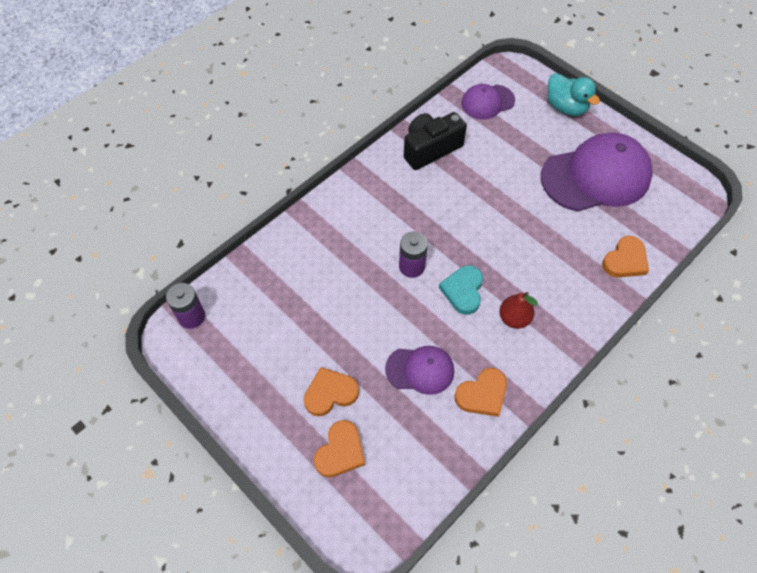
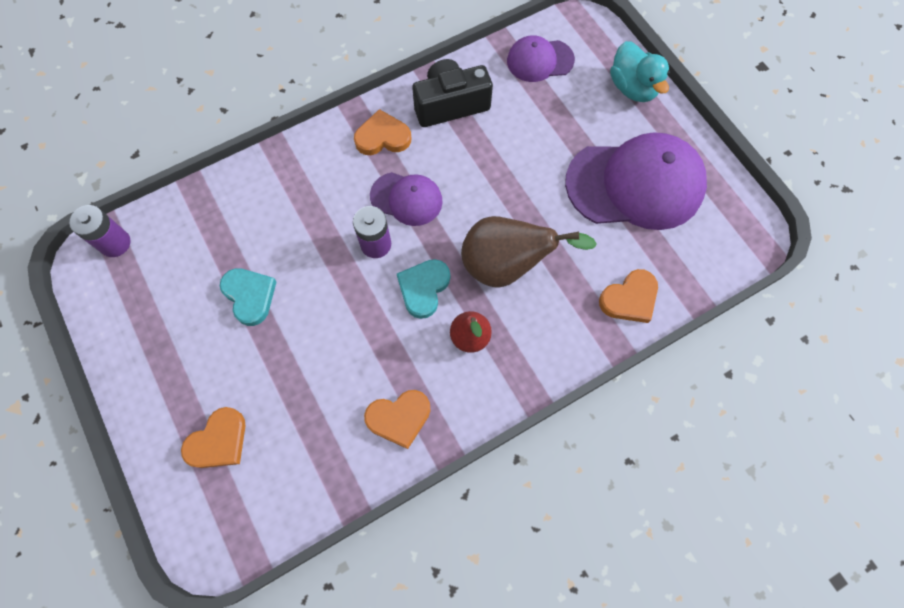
camera: 15 degrees right, 10 degrees up
(323, 331) = (250, 296): none -> turquoise heart
(330, 393) = (231, 371): orange heart -> orange heart (382, 137)
(420, 370) = (340, 370): purple cap -> purple cap (406, 199)
(521, 258) = (506, 265): none -> brown pear

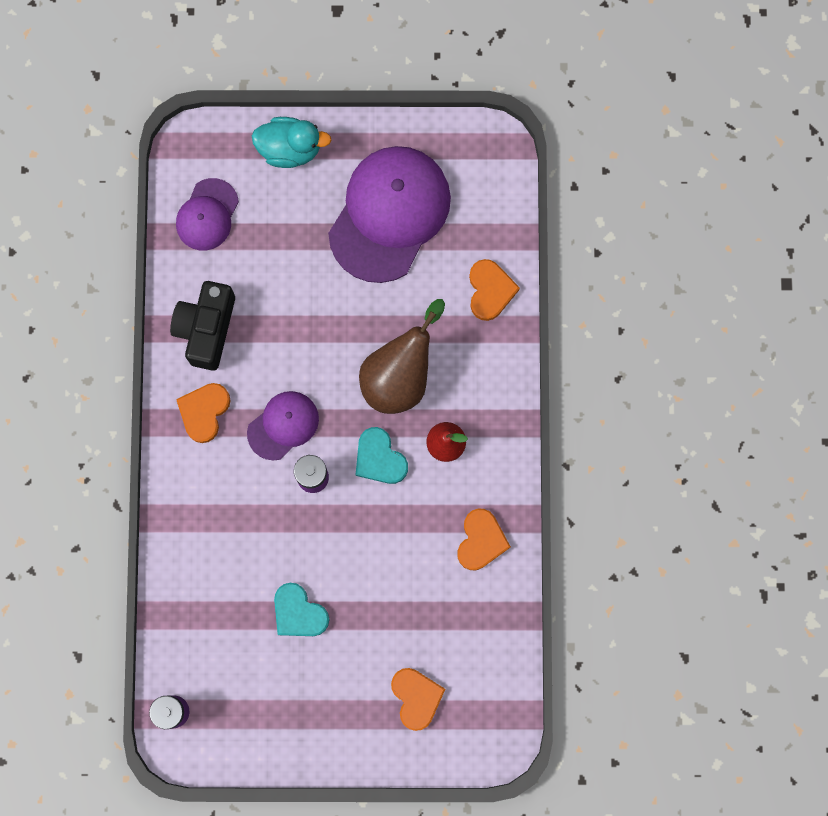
camera: 60 degrees left, 10 degrees up
(250, 296) = (299, 613): turquoise heart -> turquoise heart turned 135 degrees counterclockwise

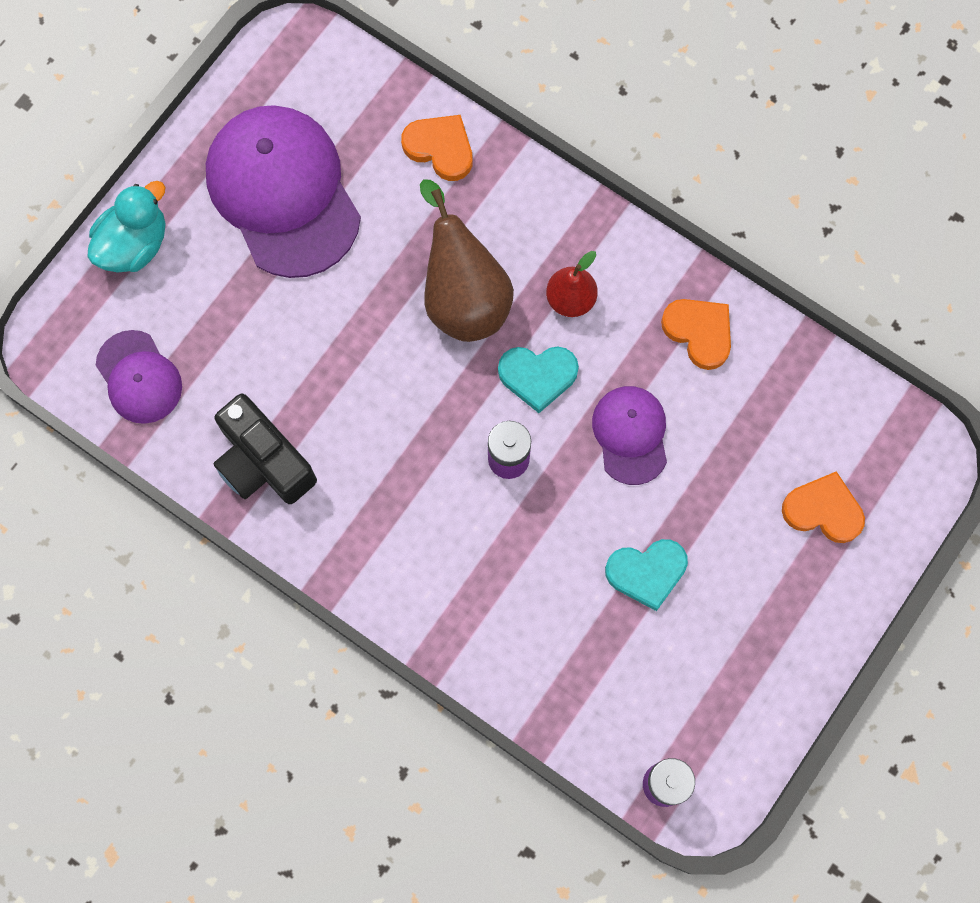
camera: 55 degrees left, 5 degrees down
(204, 412) = (353, 526): orange heart -> none
(283, 425) = (429, 452): purple cap -> purple cap (630, 435)

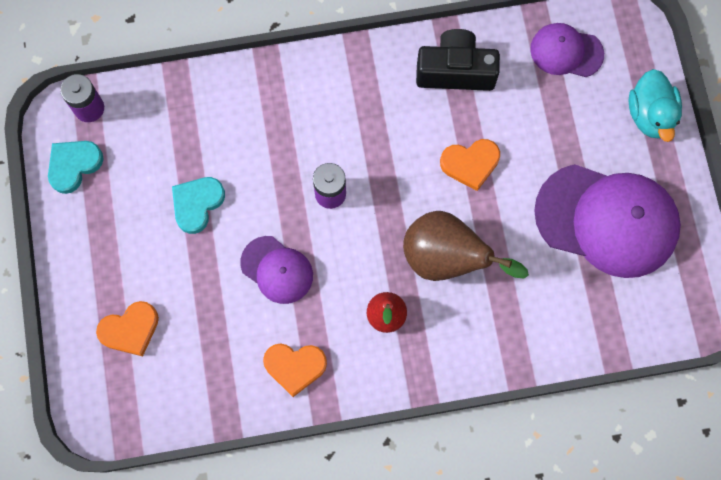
camera: 135 degrees right, 0 degrees up
(440, 148) = (551, 333): orange heart -> orange heart (470, 164)
(538, 376) = (360, 253): turquoise heart -> turquoise heart (74, 165)

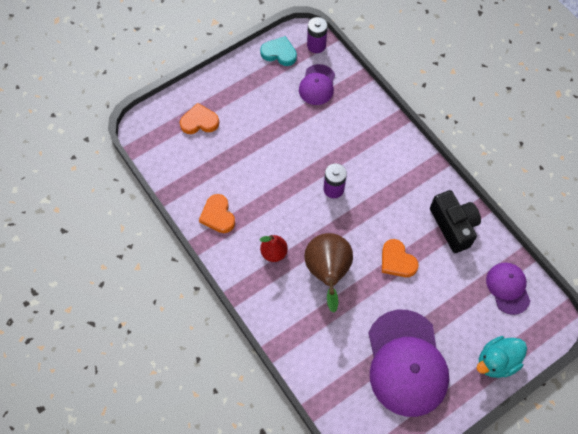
camera: 65 degrees right, 10 degrees down
(130, 329) = (199, 121): orange heart -> orange heart turned 135 degrees clockwise
(197, 204) = (289, 122): turquoise heart -> none
(277, 270) = (271, 180): purple cap -> purple cap (317, 85)

